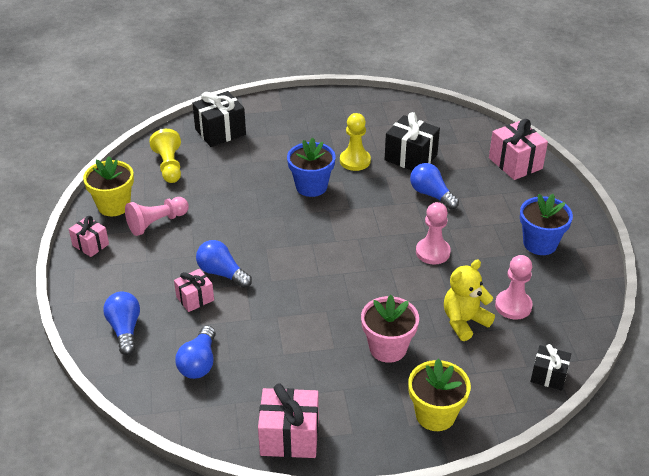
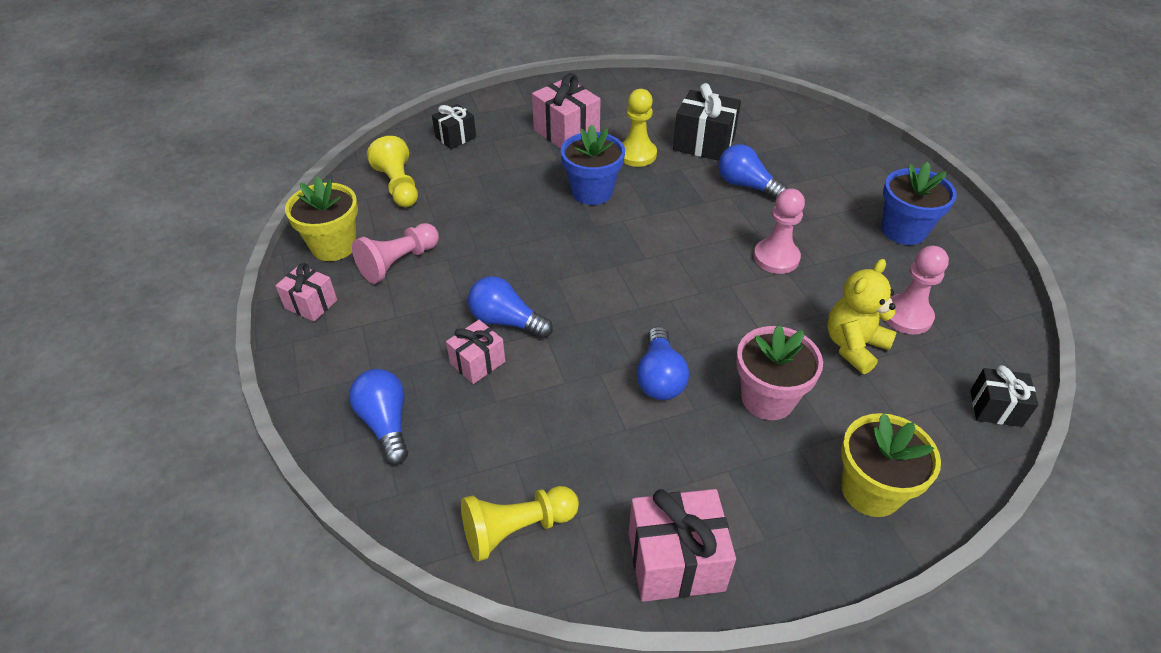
camera: 10 degrees left, 5 degrees up
(194, 404) = (517, 529): none -> yellow pawn
(199, 363) = (508, 460): blue light bulb -> blue light bulb (659, 377)
(220, 132) = (455, 137): black gift -> black gift, size x0.61
(515, 163) = (831, 137): pink gift -> pink gift (566, 133)

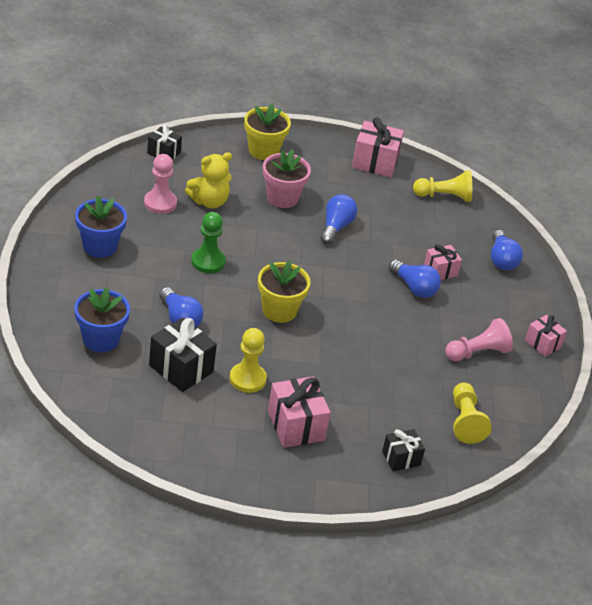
camera: 165 degrees left, 5 degrees down
(334, 246) = (524, 383): yellow flower pot -> yellow flower pot (279, 310)
(592, 192) = (307, 358): blue flower pot -> blue flower pot (101, 339)
(776, 258) = (208, 262): pink pawn -> green pawn

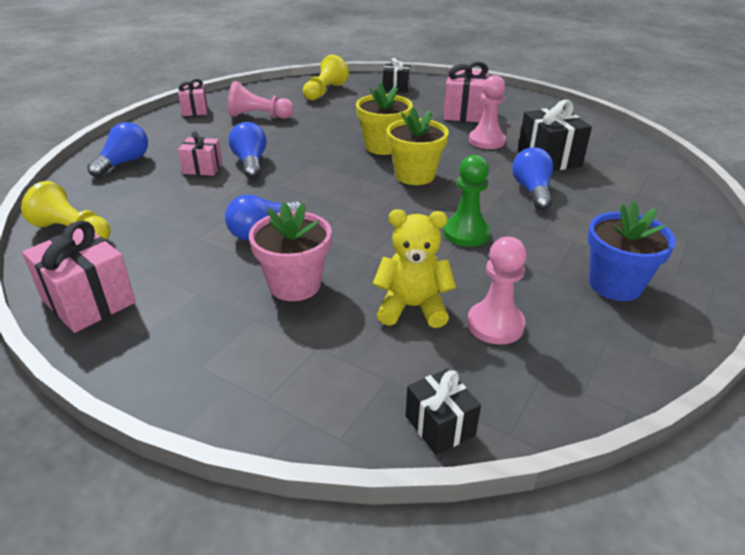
camera: 145 degrees left, 5 degrees down
(101, 339) = (631, 193): blue flower pot -> none
(247, 379) = (486, 141): yellow pawn -> pink pawn
(263, 150) = (243, 374): yellow flower pot -> yellow flower pot (383, 146)

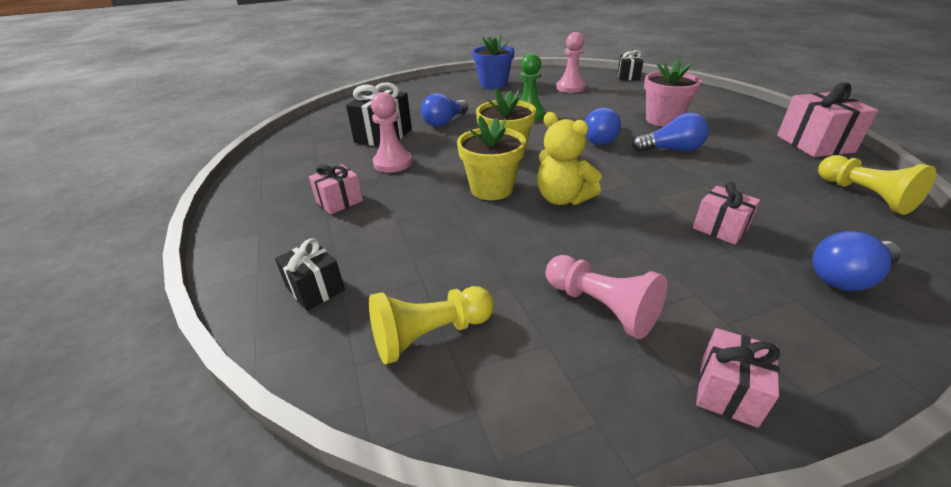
camera: 140 degrees left, 0 degrees up
(250, 162) = (656, 217): blue light bulb -> blue light bulb (602, 139)
(412, 307) = (603, 99): yellow teddy bear -> yellow teddy bear (562, 198)
(464, 112) = (339, 201): pink gift -> pink gift, size x0.61

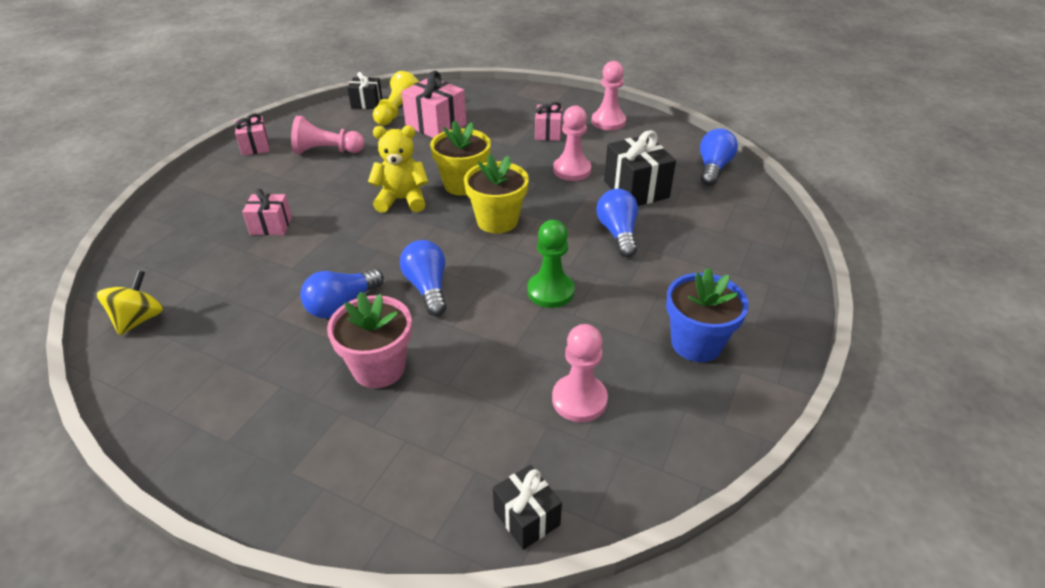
camera: 135 degrees right, 5 degrees up
(275, 187) = (608, 122): none -> pink pawn
(315, 289) = (474, 102): black gift -> black gift (367, 103)
(814, 144) = (167, 405): pink gift -> pink gift (436, 125)
(847, 277) = (183, 224): blue light bulb -> blue light bulb (713, 168)
(864, 195) = (139, 319): yellow pawn -> yellow spinning top

